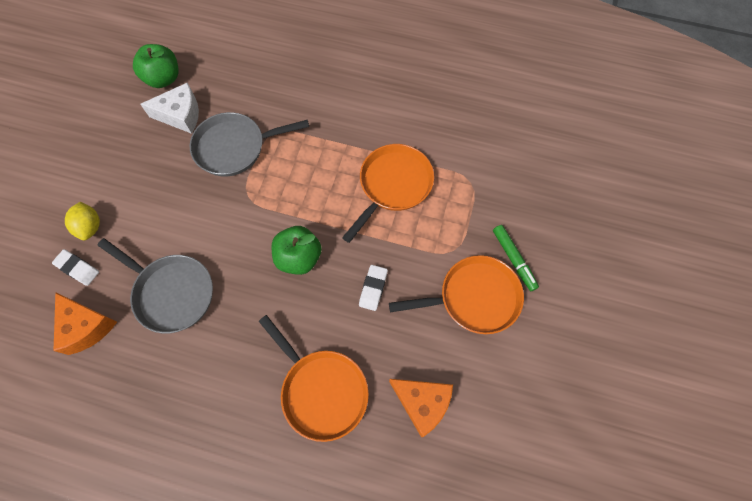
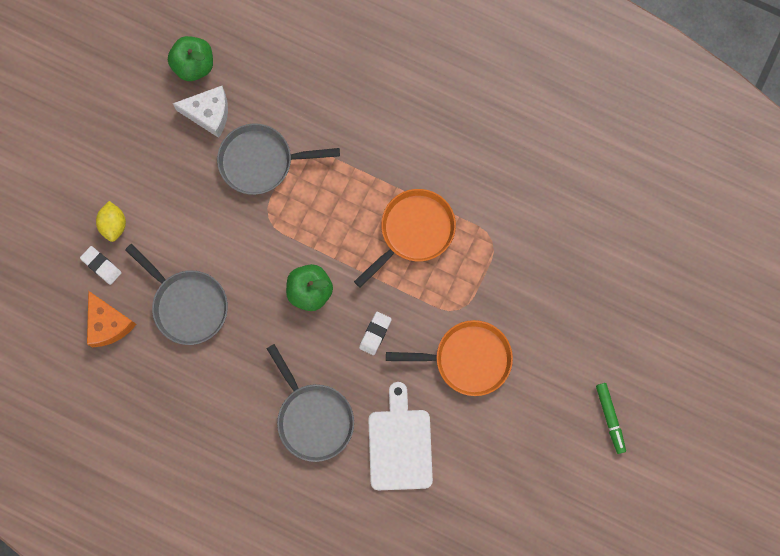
camera: 10 degrees right, 10 degrees up
(321, 390) = (313, 418): orange pan -> grey pan
(422, 403) = (400, 444): orange cheese -> white cutting board
(513, 259) = (514, 328): green marker -> green marker (610, 418)

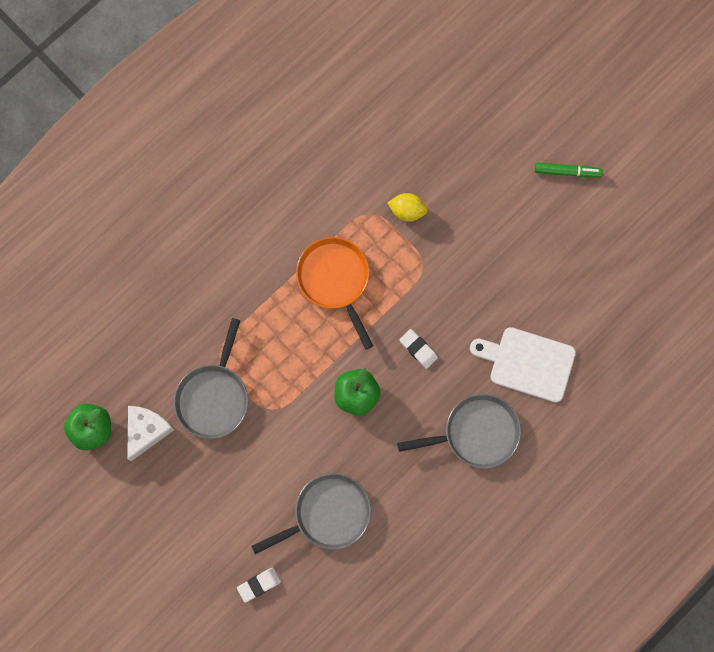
camera: 70 degrees left, 0 degrees up
(109, 324) = (318, 596): orange cheese -> none
(114, 225) = (222, 559): yellow lemon -> yellow lemon (407, 211)
(467, 359) = (471, 275): orange pan -> none

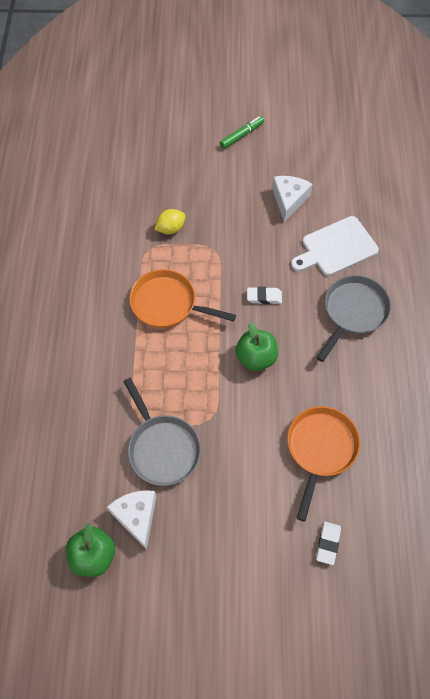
camera: 45 degrees left, 15 degrees down
(327, 514) = (320, 449): grey pan -> orange pan
(537, 279) = (289, 200): none -> white cheese

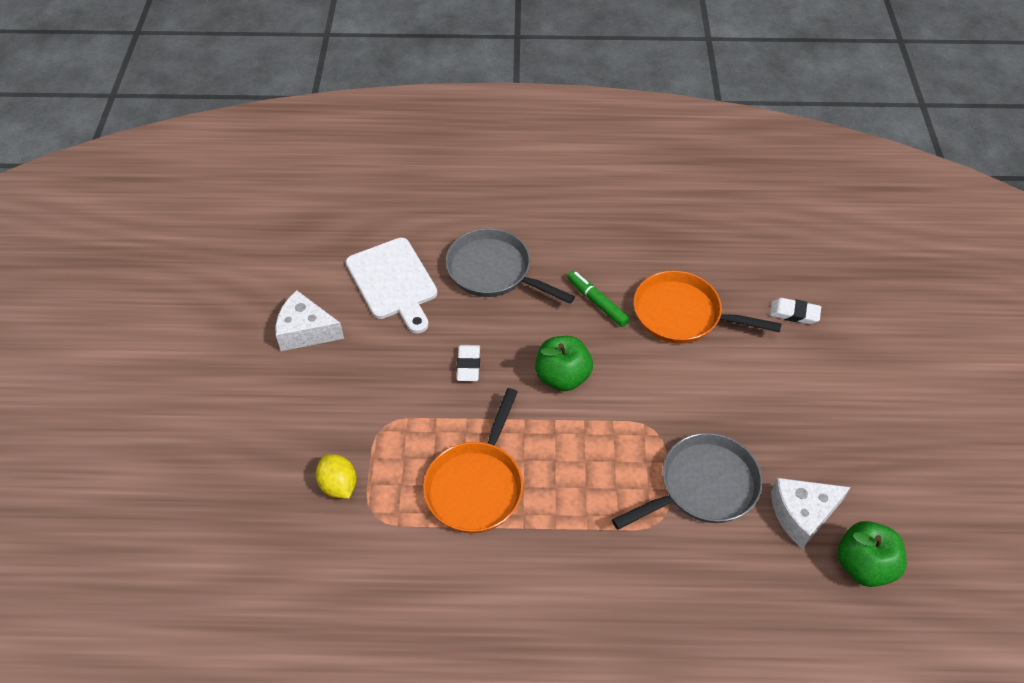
camera: 90 degrees left, 10 degrees down
(242, 135) = (168, 387): green marker -> green marker (597, 302)

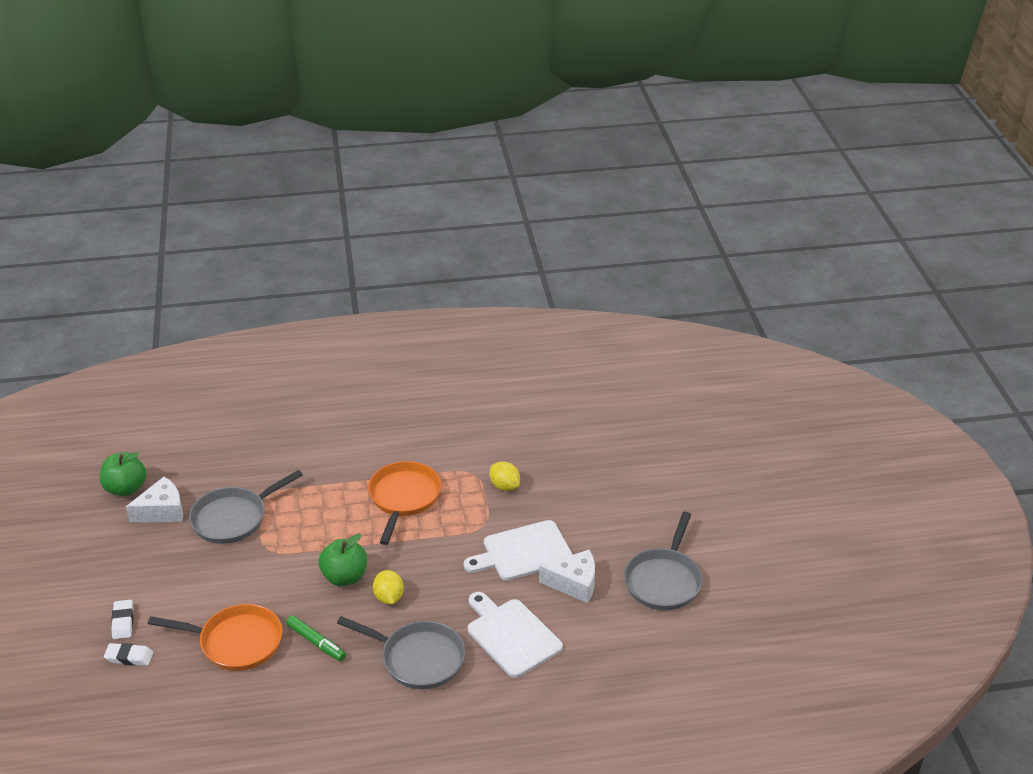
camera: 170 degrees right, 15 degrees down
(207, 320) = (664, 580): none -> grey pan
(348, 379) = (523, 552): none -> white cutting board
(468, 365) = (426, 575): white eraser -> white eraser (123, 622)
(514, 343) = (389, 597): none -> yellow lemon

